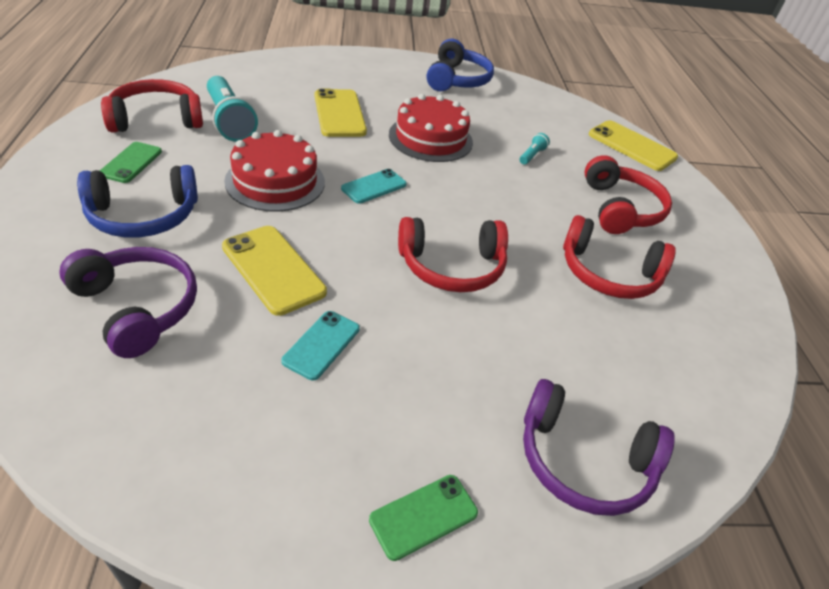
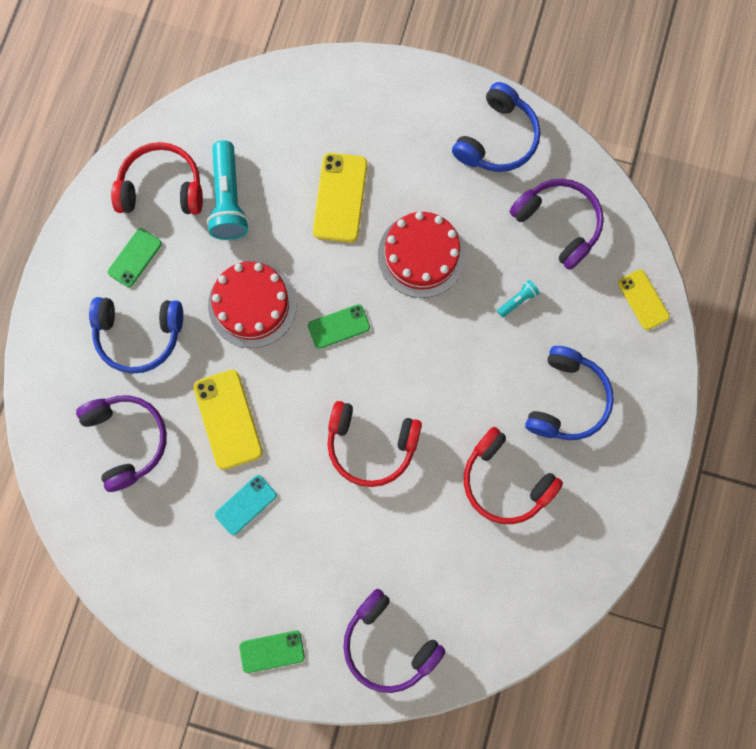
camera: 25 degrees right, 35 degrees up
(374, 186) = (339, 326): turquoise phone -> green phone
(534, 114) = (558, 224): none -> purple headphones
(620, 209) = (567, 400): red headphones -> blue headphones
(632, 146) = (643, 300): yellow phone -> yellow phone, size x0.63

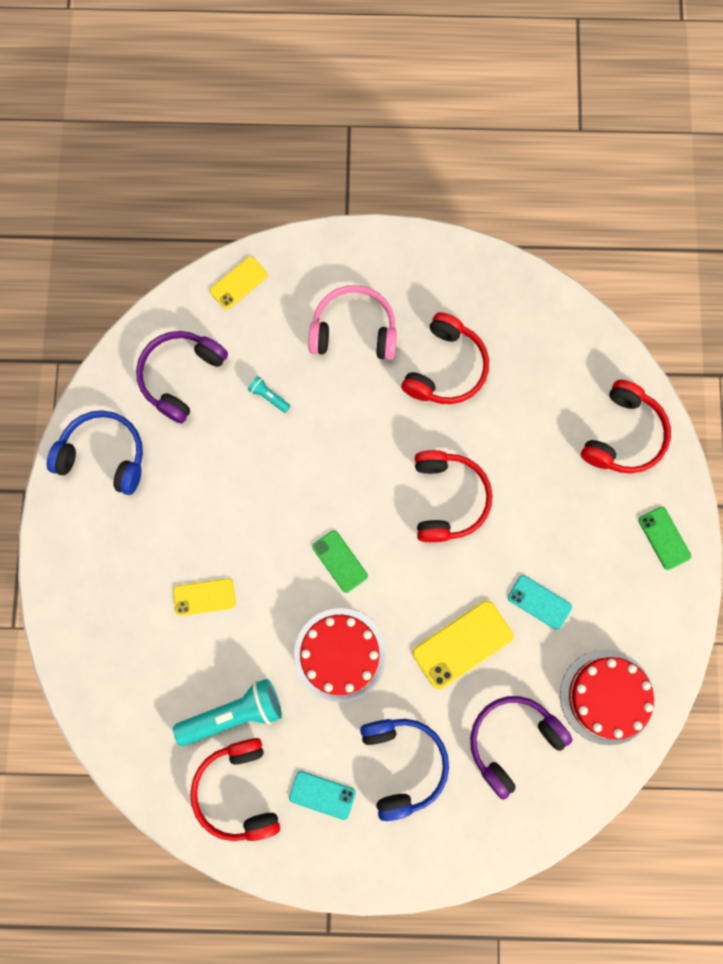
camera: 105 degrees left, 0 degrees up
(135, 258) = (322, 795): green phone -> turquoise phone
(340, 198) = (204, 597): yellow phone -> yellow phone, size x0.63
(388, 644) = (623, 435): purple headphones -> red headphones
(421, 255) = (246, 499): red cake -> red cake (606, 696)
(567, 400) = (354, 330): blue headphones -> pink headphones

